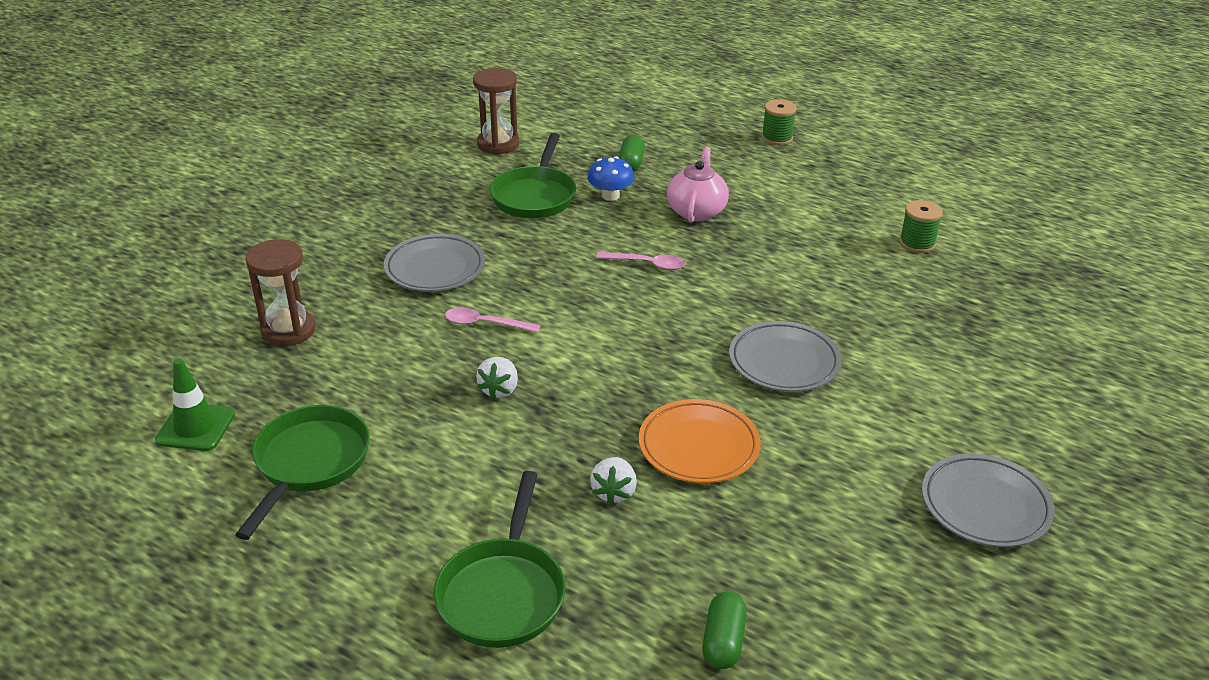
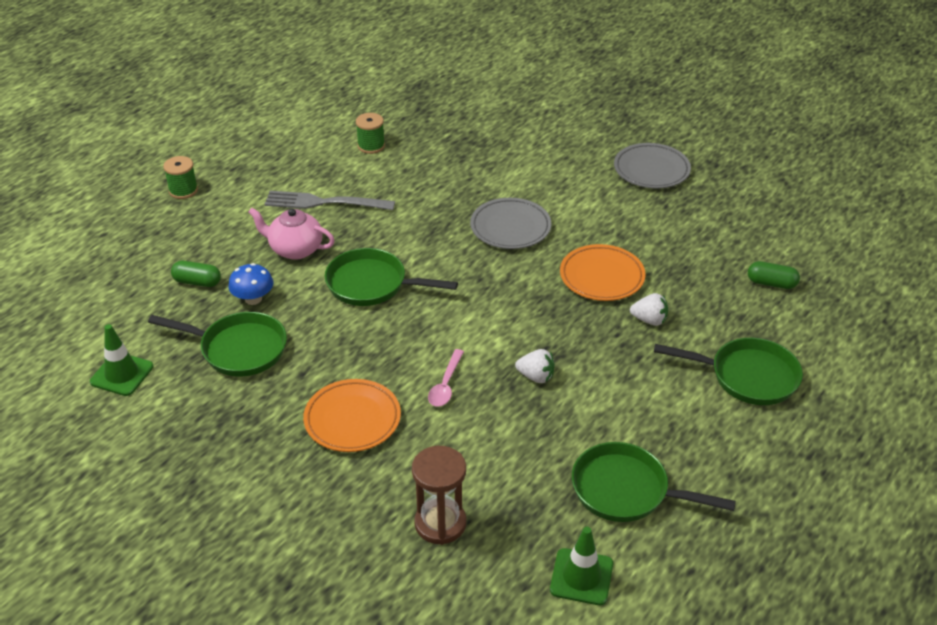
camera: 85 degrees left, 5 degrees up
(435, 268) = (352, 419): grey plate -> orange plate
(498, 144) = (122, 374): brown hourglass -> green traffic cone
(647, 264) = (372, 284): pink spoon -> green pan
(787, 221) = (324, 202): none -> grey fork

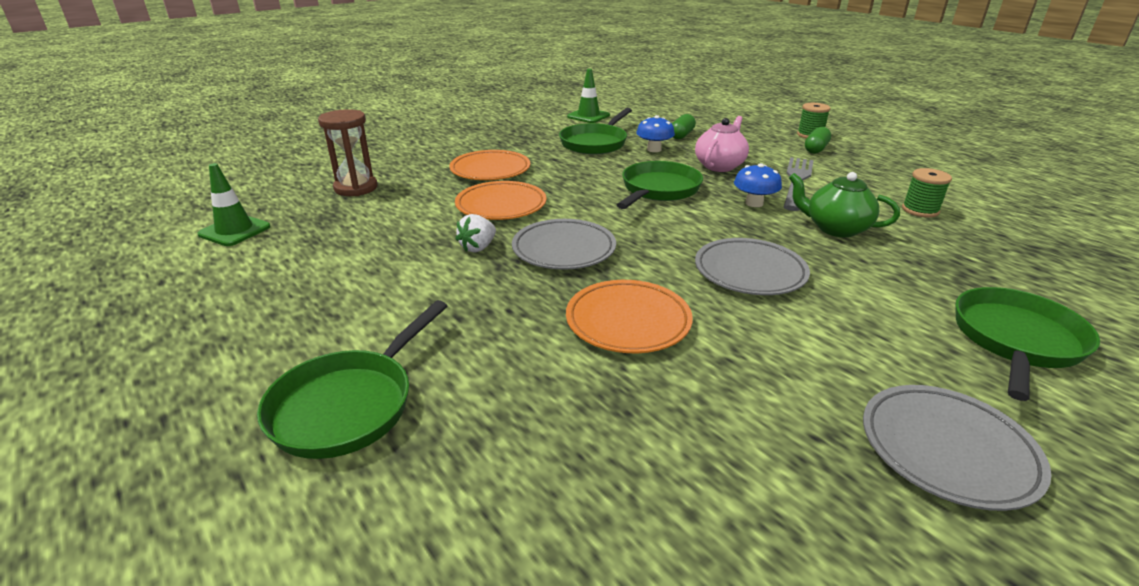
camera: 105 degrees right, 10 degrees down
(385, 227) = (754, 203): none -> blue mushroom
(421, 187) = (835, 228): none -> green teapot
(445, 385) = (501, 206): pink spoon -> orange plate
(517, 324) = (564, 249): none -> grey plate
(626, 490) = (287, 268): green pan -> green pan (1016, 341)
(649, 320) = (520, 342): white strawberry -> none
(771, 283) = (541, 522): green capsule -> green capsule (815, 149)

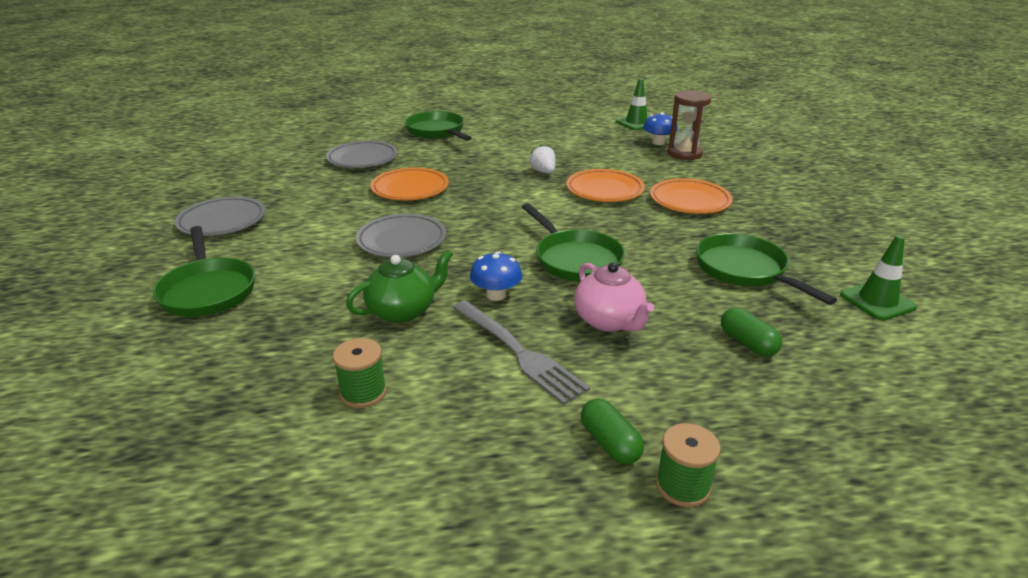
camera: 120 degrees right, 0 degrees up
(564, 249) = (510, 194): grey plate -> grey plate (362, 159)
(654, 149) = (697, 299): blue mushroom -> blue mushroom (658, 142)

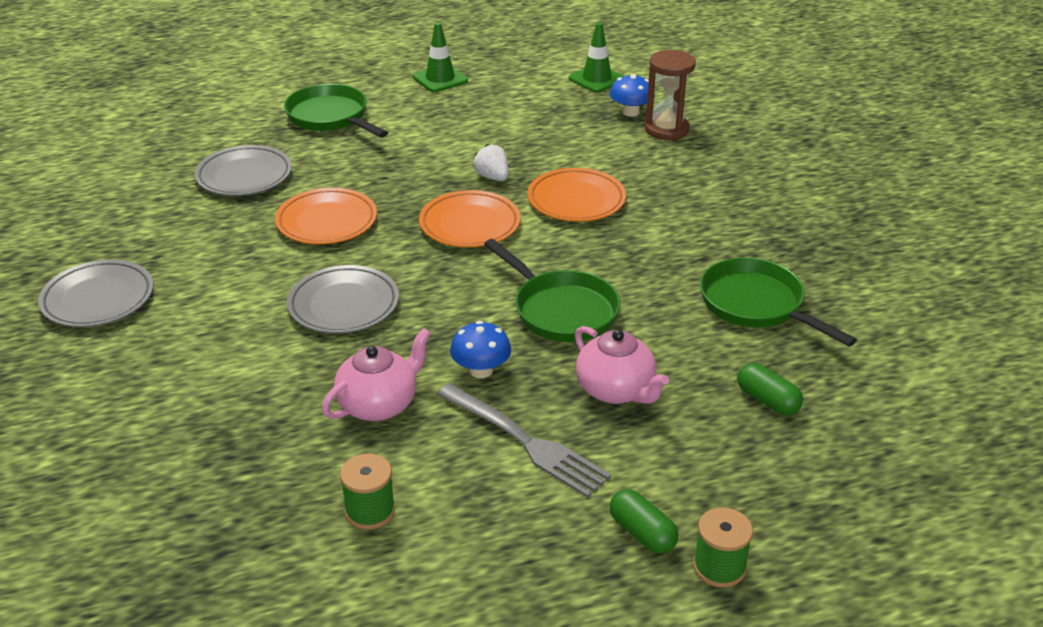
camera: 10 degrees left, 5 degrees up
(208, 290) = (130, 404): green pan -> none
(403, 311) = (379, 404): green teapot -> pink teapot
(689, 201) = (682, 208): orange plate -> orange plate (470, 224)
(877, 301) = (900, 331): green traffic cone -> green traffic cone (440, 79)

